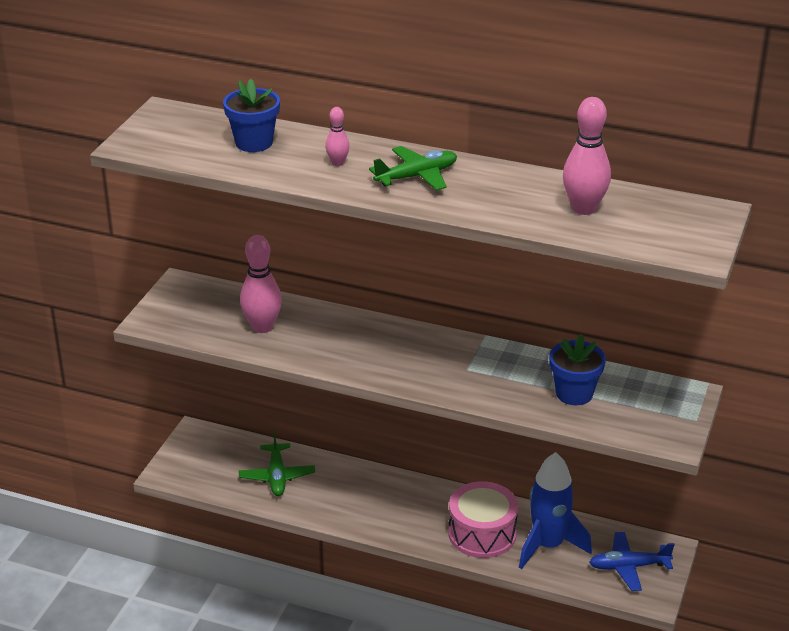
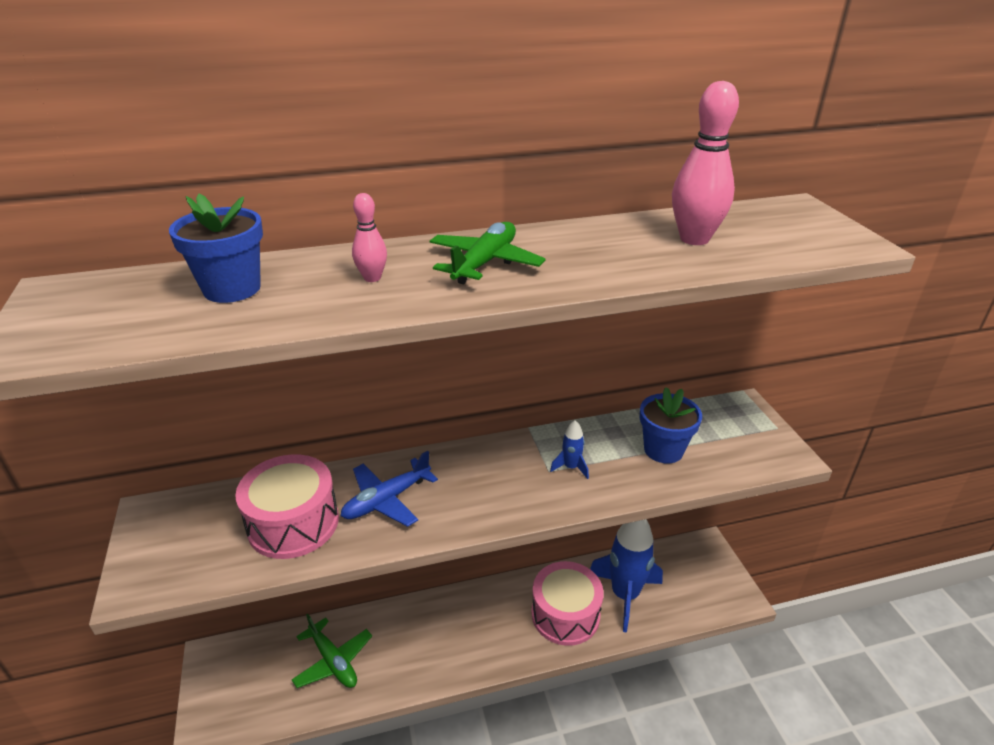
camera: 35 degrees left, 0 degrees up
(262, 327) = (293, 523): pink bowling pin -> pink drum
(486, 374) = (571, 467): none -> blue rocket
(628, 567) = (697, 579): blue plane -> blue plane (387, 500)

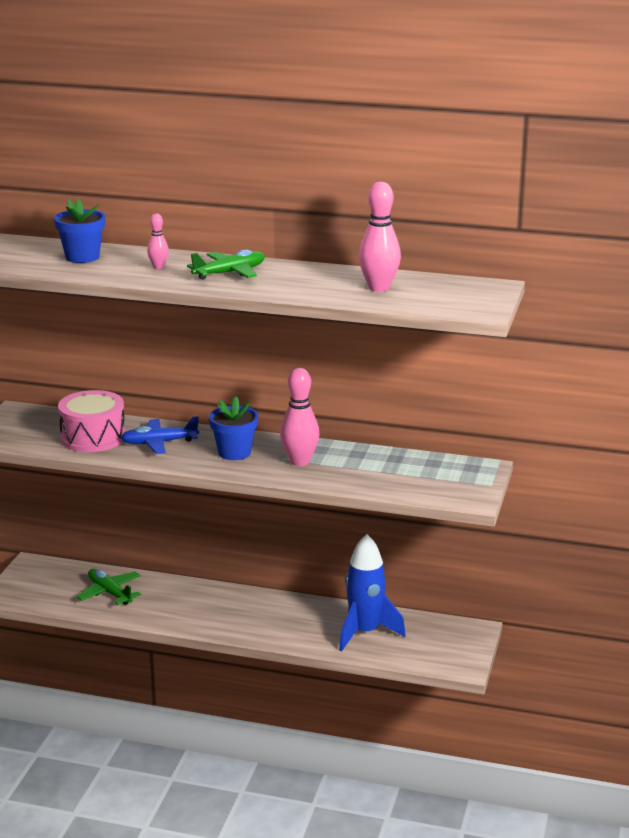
camera: 30 degrees right, 10 degrees down
(333, 661) = (109, 593): green plane -> green plane turned 150 degrees clockwise
(565, 614) = (303, 626): pink drum -> none
(571, 467) = (299, 461): blue rocket -> pink bowling pin
(663, 450) = (380, 471): blue flower pot -> blue flower pot (234, 453)

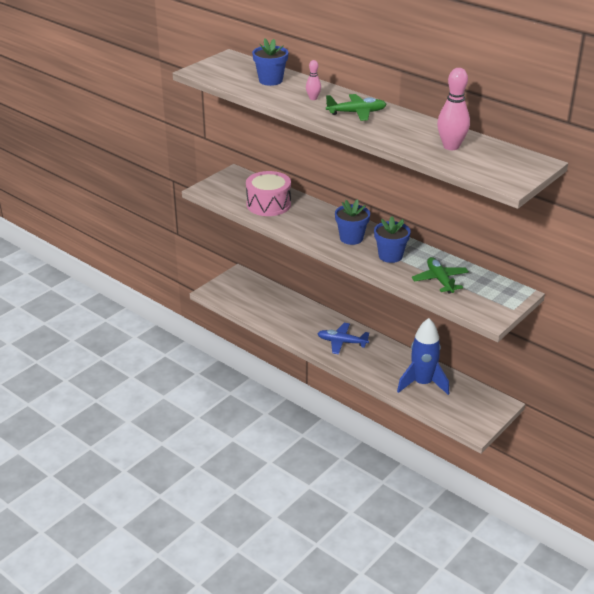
camera: 25 degrees right, 10 degrees up
(109, 593) = (274, 307): green plane -> green plane (440, 280)
(159, 443) = (307, 219): blue plane -> blue plane (342, 342)
(299, 461) = (390, 256): pink bowling pin -> blue flower pot

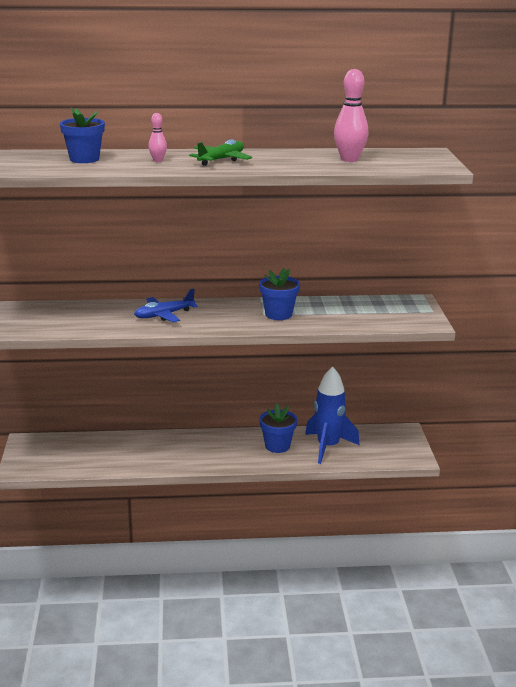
camera: 45 degrees left, 10 degrees down
(268, 204) = (96, 319): pink drum -> none
(342, 342) = (214, 450): blue plane -> blue plane (164, 315)
(351, 238) = (222, 315): blue flower pot -> blue flower pot (277, 446)
(440, 280) = (347, 315): green plane -> none

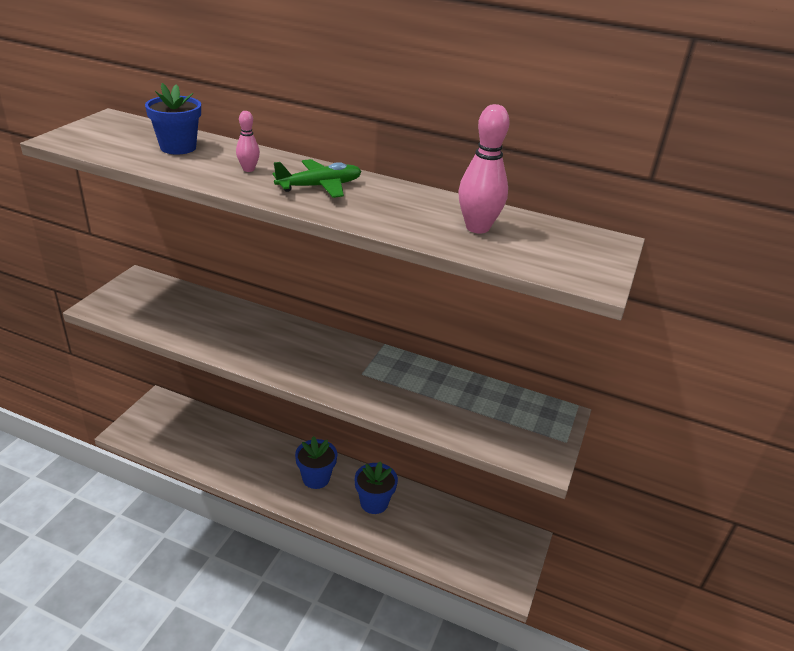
camera: 25 degrees right, 10 degrees up
(164, 315) = (260, 338): blue plane -> none
(278, 314) = (378, 379): blue flower pot -> blue flower pot (316, 478)
(328, 447) = (425, 527): blue rocket -> none

